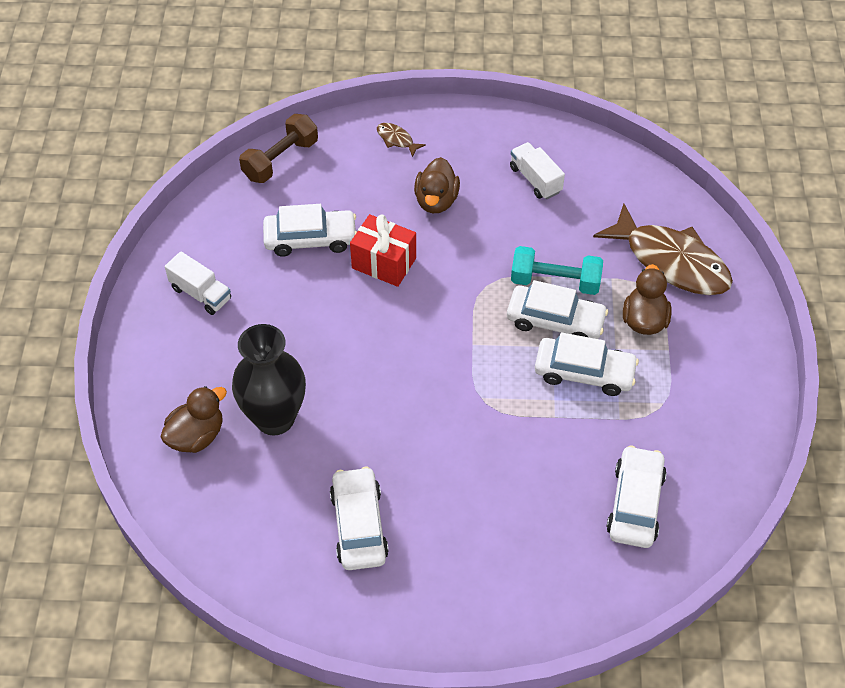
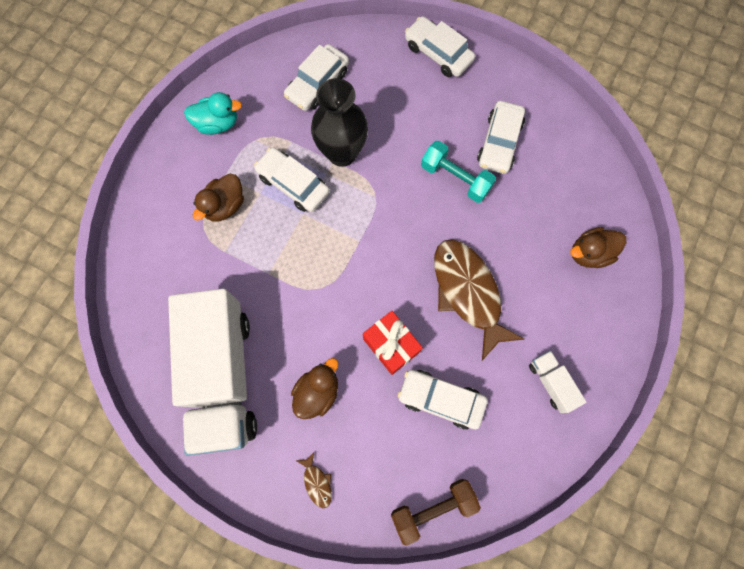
camera: 155 degrees left, 20 degrees up
(275, 418) = (528, 243): black vase -> black vase (342, 153)
(535, 179) = (223, 375): white truck -> white truck, size x2.49
(555, 281) = (268, 267): turquoise dumbbell -> turquoise dumbbell (455, 178)
(555, 321) = (288, 233): white car -> white car (438, 53)
(671, 261) = (171, 245): brown fish -> brown fish (468, 292)
(720, 402) = (218, 124): none -> turquoise duck

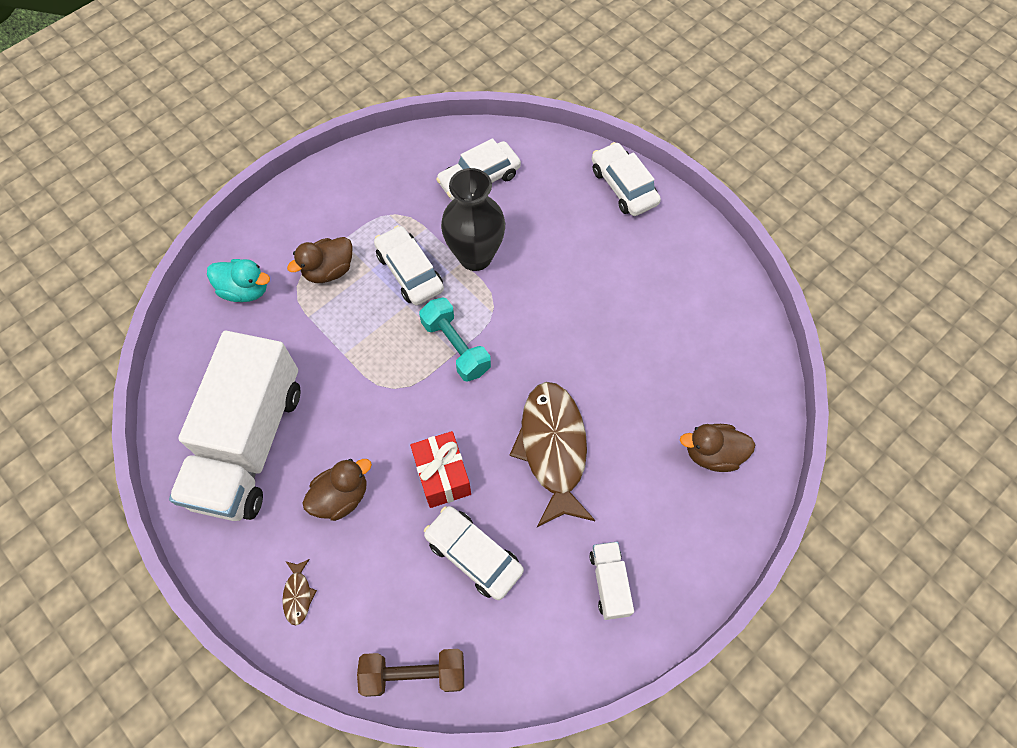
camera: 20 degrees right, 10 degrees down
(218, 124) = (358, 187): turquoise duck -> turquoise duck (245, 290)
(455, 178) = (589, 322): turquoise dumbbell -> turquoise dumbbell (456, 347)
(499, 142) = (654, 300): white car -> none

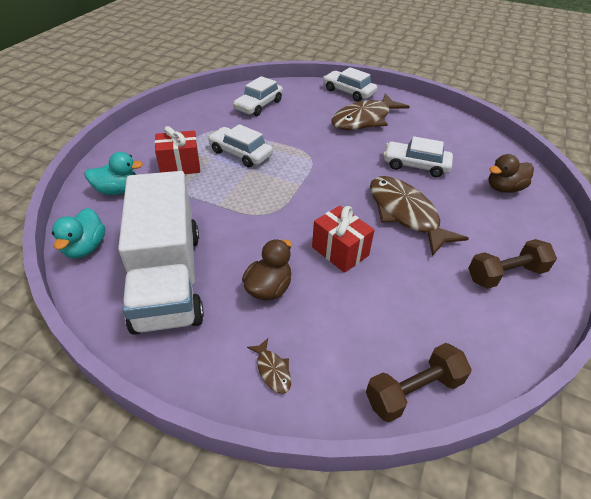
camera: 25 degrees left, 20 degrees down
(185, 369) = (85, 248): none -> turquoise duck
(329, 270) = (180, 166): brown duck -> red gift
(456, 347) = (299, 181): turquoise dumbbell -> none
(474, 555) = (399, 291): white car -> white car (415, 165)
(475, 256) = (280, 137): black vase -> none
(609, 256) = (364, 119): none -> brown fish
(609, 583) = (505, 274): white truck -> brown dumbbell

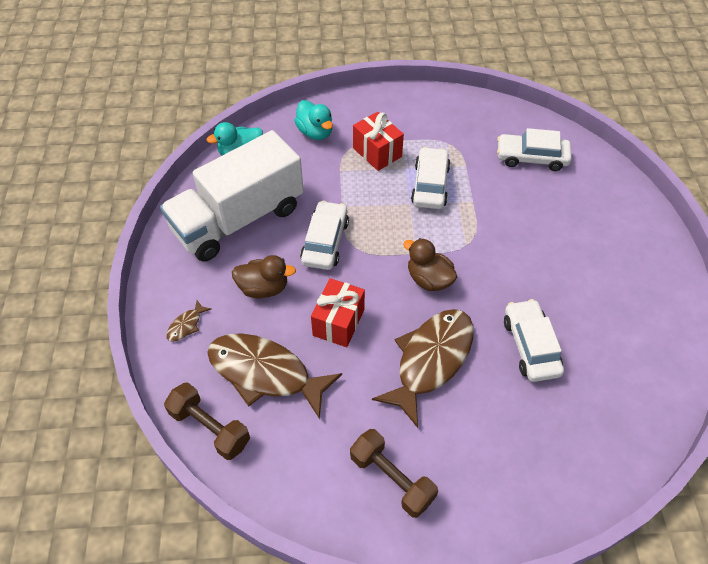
camera: 65 degrees right, 10 degrees up
(348, 92) = (642, 226): white car -> white car (325, 242)
(364, 119) = (589, 264): brown fish -> brown fish (265, 373)
(504, 188) = (553, 453): brown duck -> brown duck (429, 279)

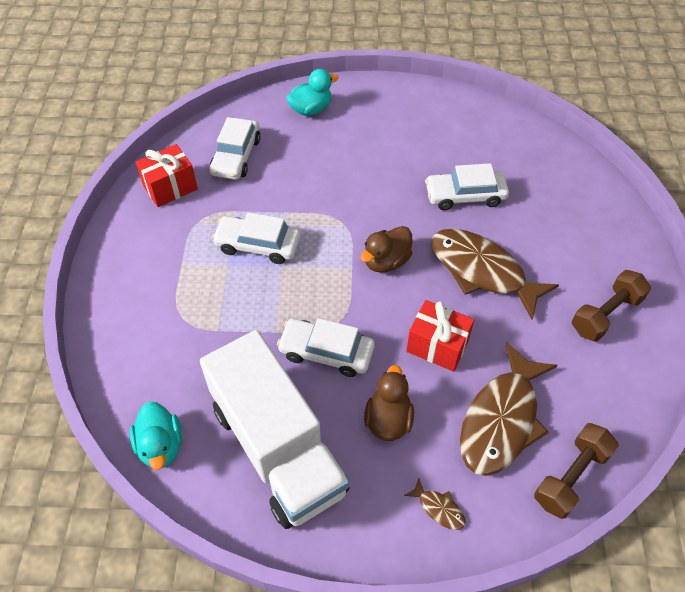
camera: 85 degrees left, 0 degrees up
(315, 132) = (144, 353): turquoise duck -> turquoise duck (311, 109)
(377, 152) = (196, 290): red gift -> red gift (170, 187)

